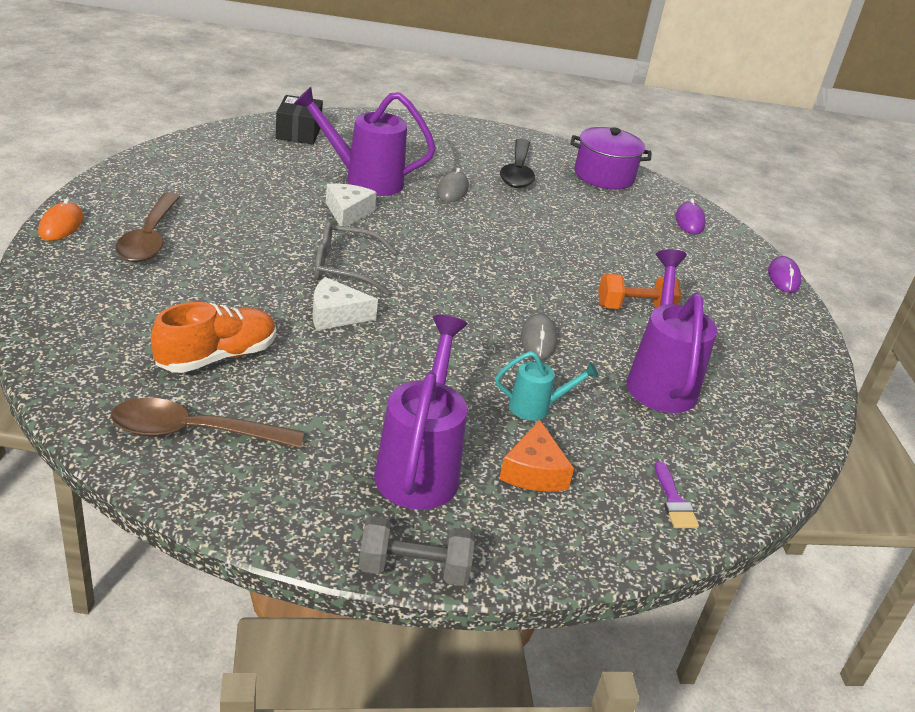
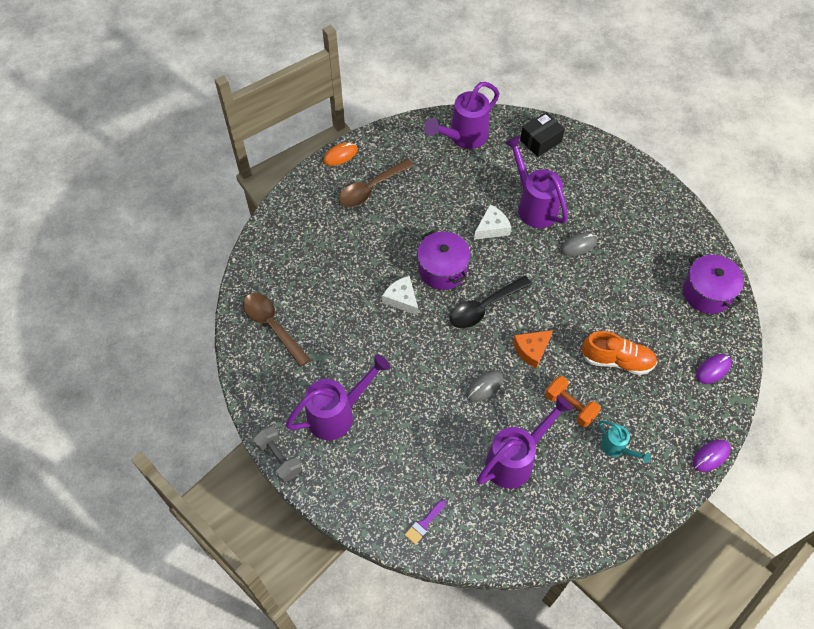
camera: 55 degrees right, 25 degrees up
(208, 157) = (463, 137): none -> purple watering can
(216, 357) = (323, 289): orange shoe -> orange shoe (617, 360)
(344, 268) = (442, 269): grey glasses -> purple pot
(517, 172) = (645, 254): black spoon -> black spoon (484, 307)
(534, 471) = (382, 456): orange cheese -> orange cheese (531, 350)
(537, 408) = (428, 425): turquoise watering can -> turquoise watering can (617, 448)

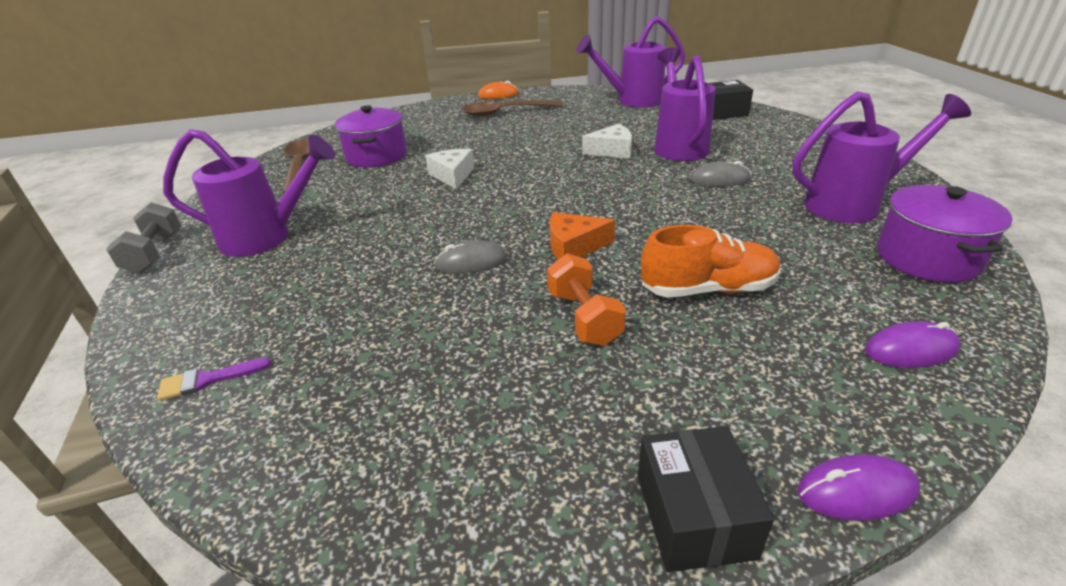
camera: 30 degrees right, 25 degrees down
(442, 269) = (523, 166): purple pot -> purple pot (377, 156)
(484, 307) = (544, 199): black spoon -> none
(516, 459) = (433, 352): purple watering can -> purple watering can (853, 204)
(617, 360) = (708, 289): orange shoe -> orange shoe turned 45 degrees counterclockwise
(617, 448) = (629, 399): turquoise watering can -> none
(664, 491) = (694, 515): none -> black box

